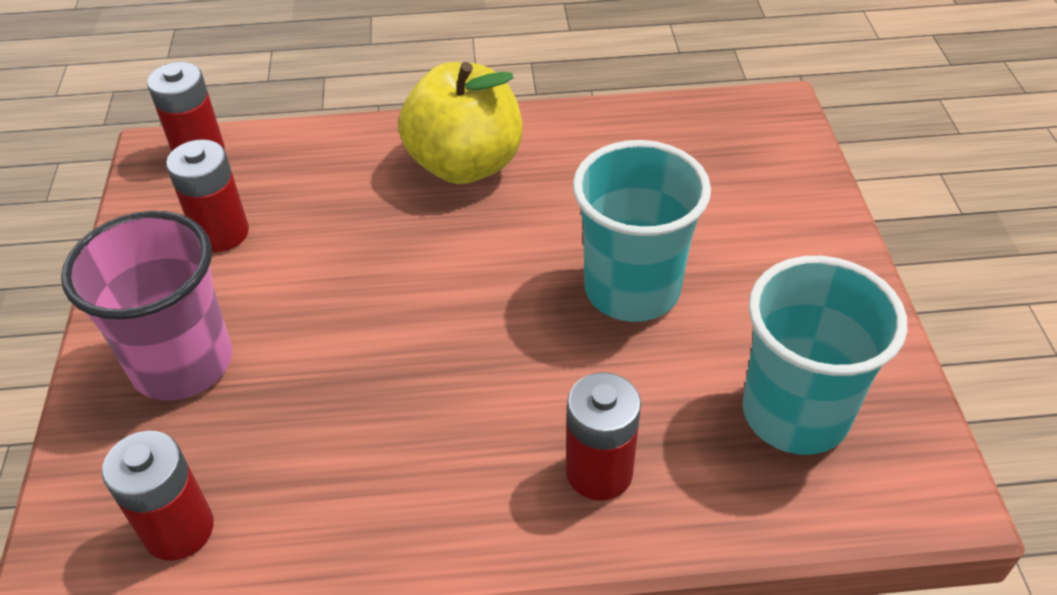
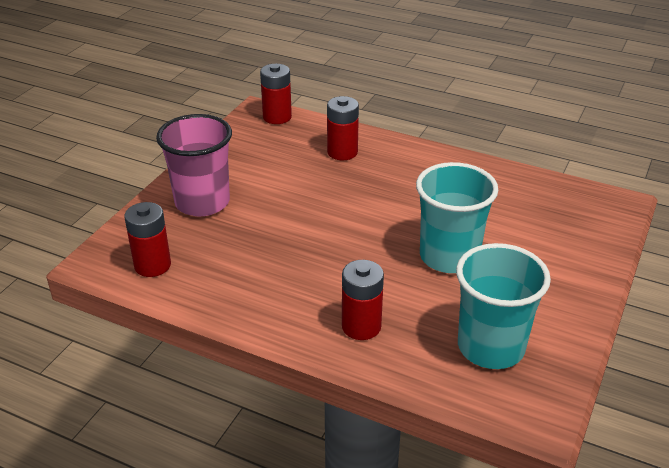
camera: 30 degrees right, 10 degrees down
(221, 233) = (260, 155): red battery -> red battery (342, 152)
(465, 164) = (407, 168): yellow apple -> none

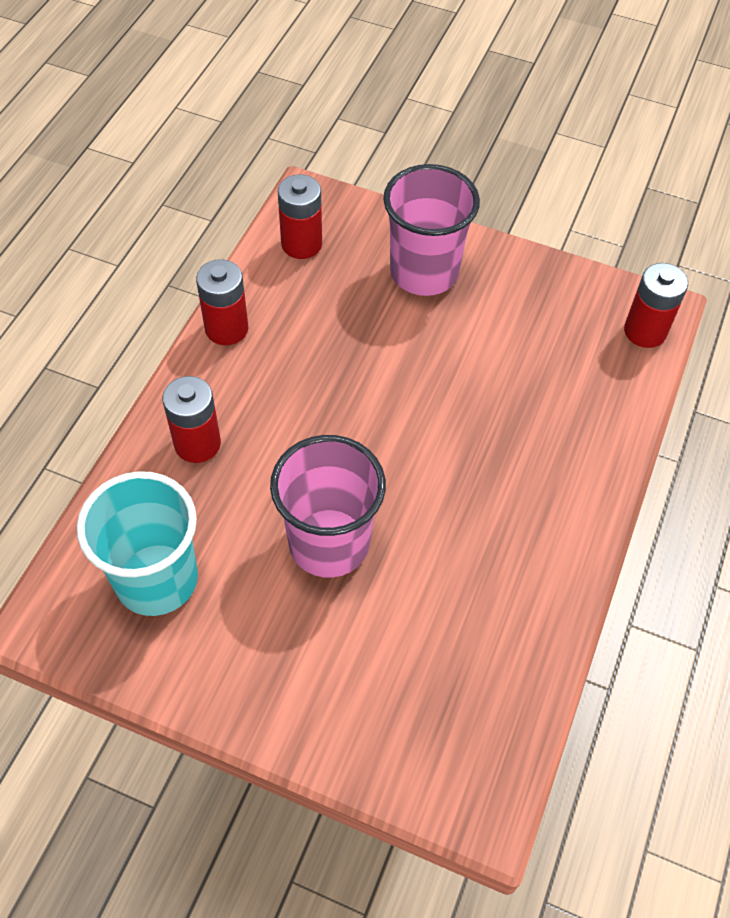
camera: 85 degrees right, 20 degrees up
(342, 152) = (564, 415): red battery -> red battery (226, 329)
(449, 257) = (329, 543): turquoise cup -> pink cup

